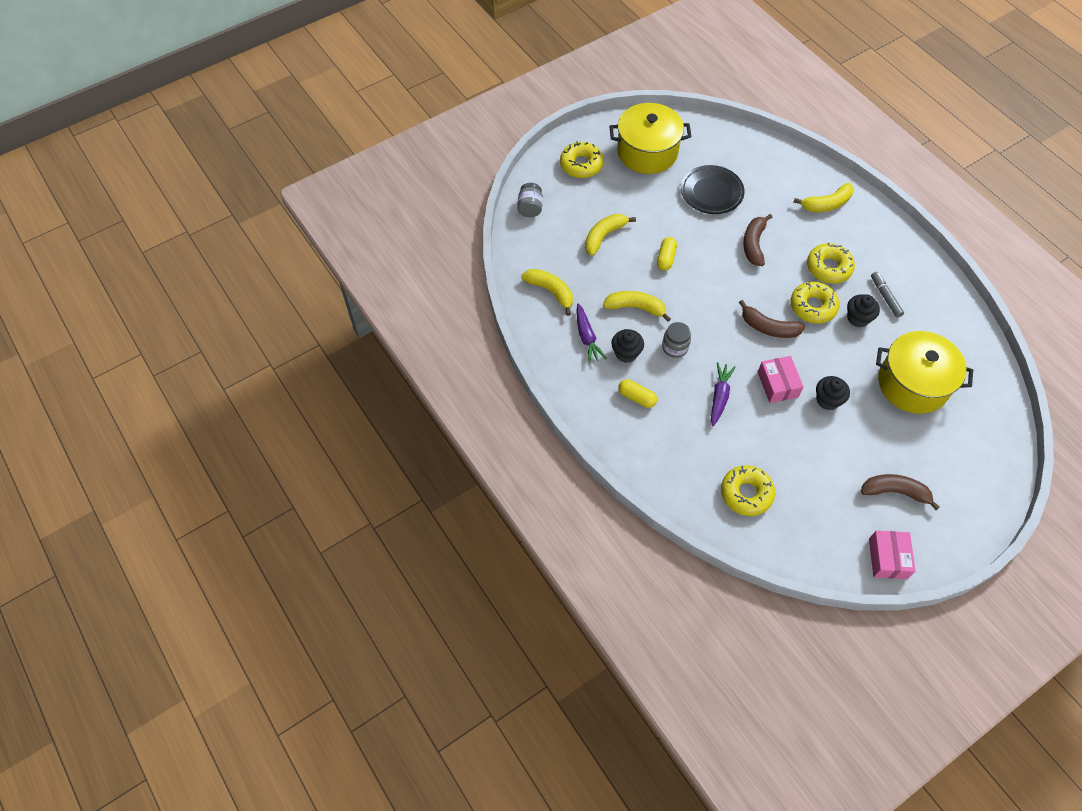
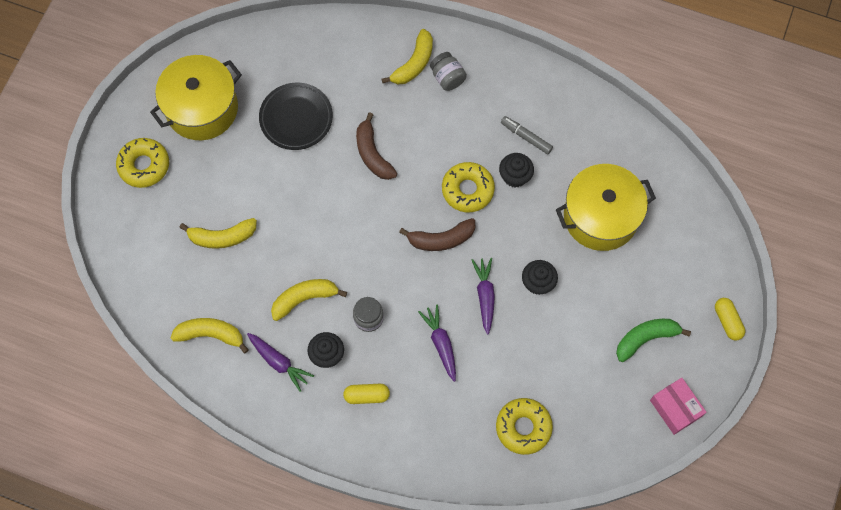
camera: 35 degrees left, 10 degrees up
(530, 208) = (125, 251): grey jar -> grey jar (447, 78)
(604, 236) = (222, 237): yellow banana -> yellow banana turned 105 degrees counterclockwise
(666, 258) = (299, 224): yellow capsule -> yellow capsule (727, 321)
(777, 384) = (485, 296): pink box -> purple carrot
(828, 268) = (457, 136): yellow donut -> none
(895, 492) = (646, 338): brown banana -> green banana

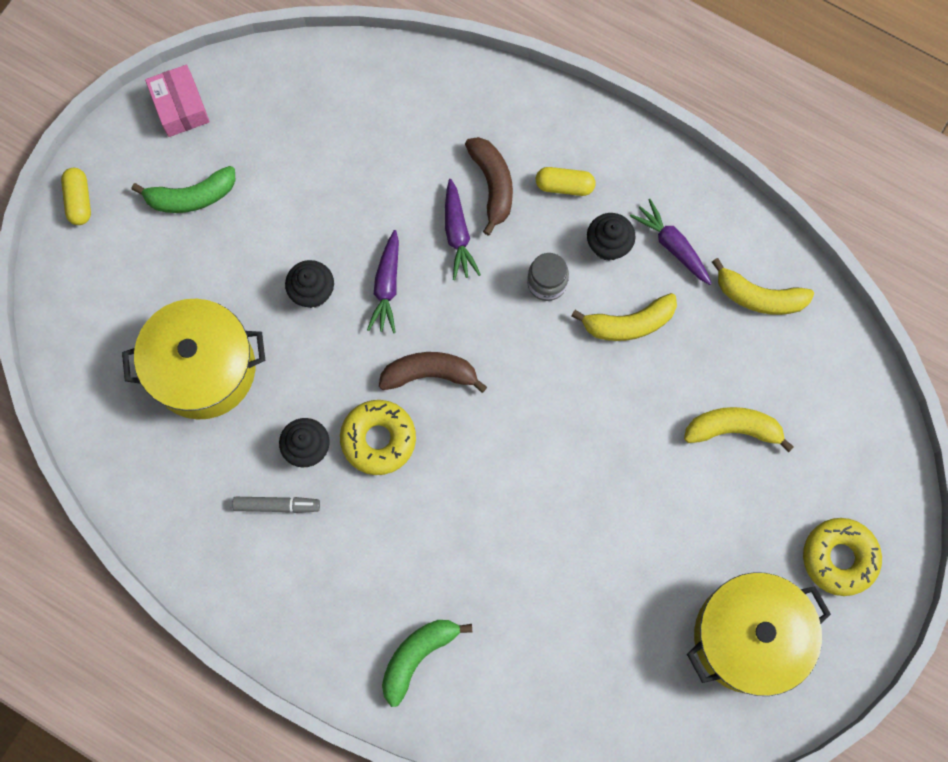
camera: 170 degrees left, 5 degrees up
(296, 118) = (608, 595): black plate -> none
(372, 154) = (504, 518): brown banana -> brown banana (492, 185)
(414, 64) = (417, 656): yellow banana -> green banana
(447, 78) = (371, 623): grey jar -> none
(523, 427) = (375, 116): yellow donut -> none
(526, 137) = (277, 505): grey marker -> grey marker turned 45 degrees counterclockwise

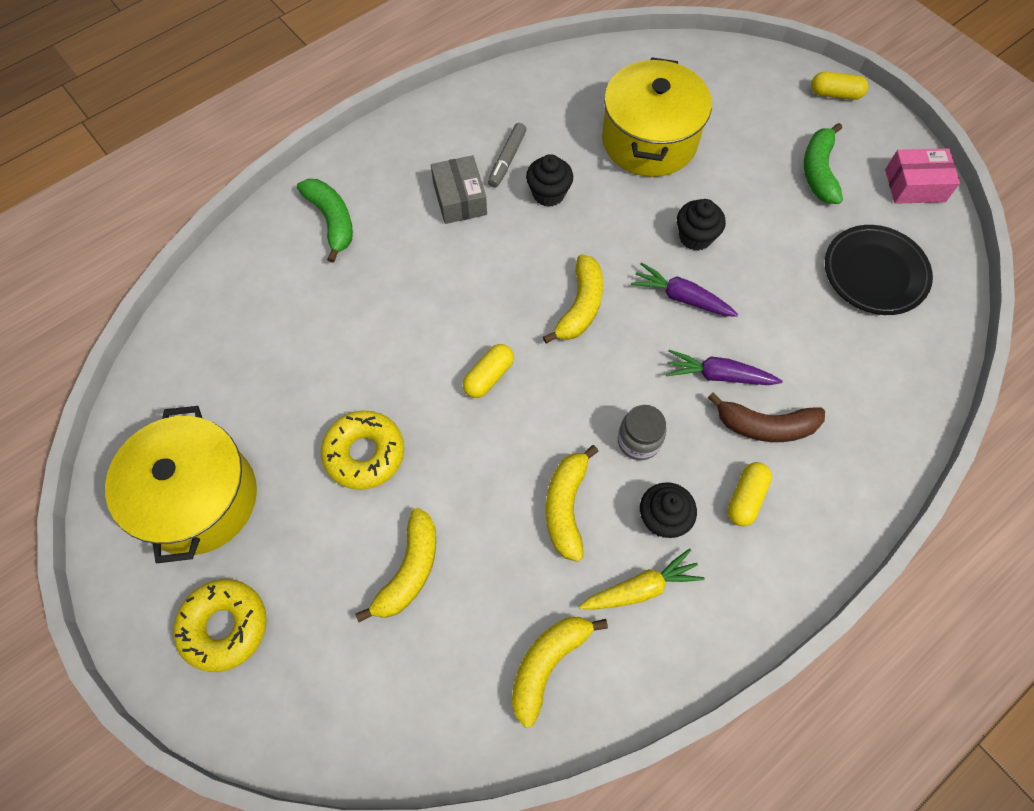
camera: 110 degrees right, 10 degrees down
(299, 126) = (874, 273): none -> black plate
(344, 535) = (460, 199): none -> grey box
(378, 439) = (534, 247): yellow donut -> yellow donut (364, 454)
(430, 374) = (580, 306): brown banana -> yellow banana
(534, 431) = (488, 376): none -> yellow capsule
(672, 245) = (641, 588): purple carrot -> yellow carrot

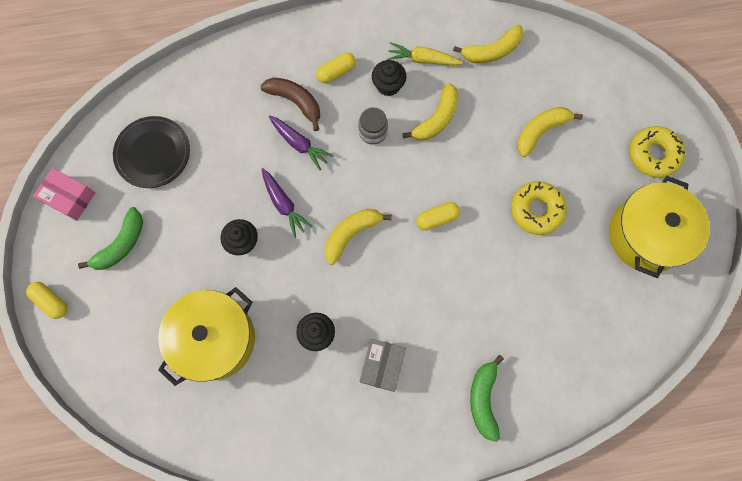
camera: 150 degrees left, 10 degrees up
(507, 159) = (328, 382): grey marker -> none

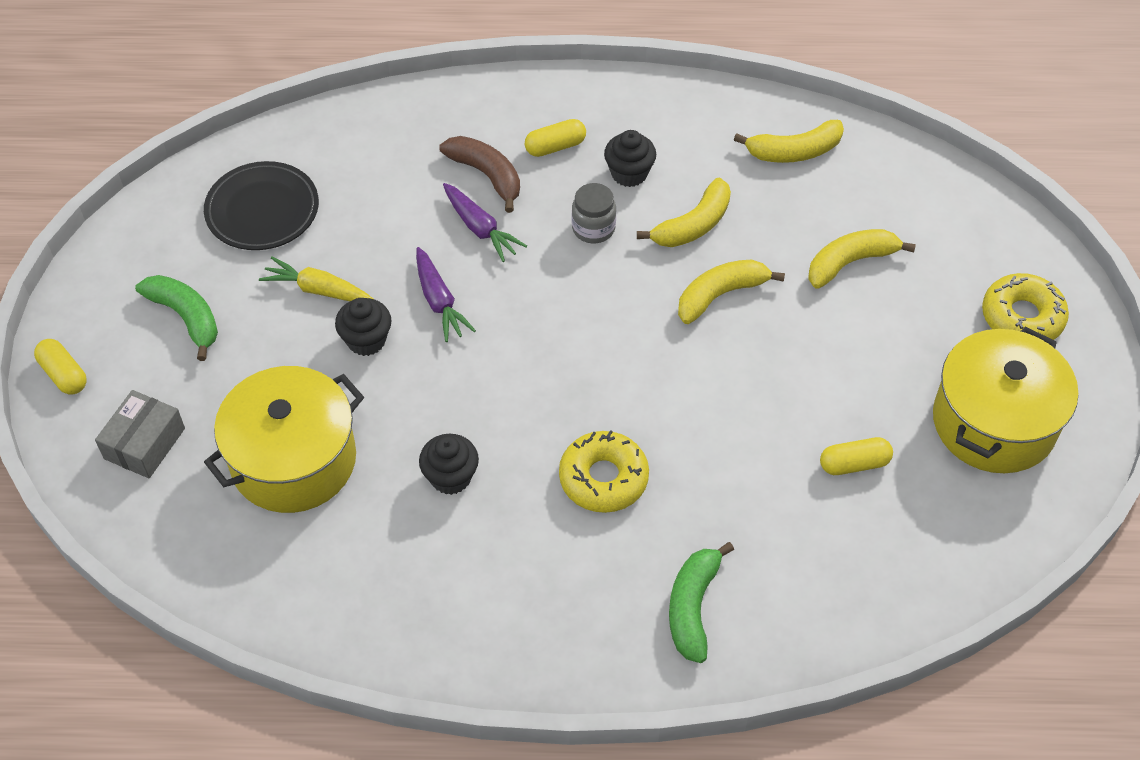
camera: 10 degrees right, 20 degrees down
(70, 197) = (127, 248): pink box -> none
(121, 244) = (186, 317): green banana -> green banana turned 90 degrees counterclockwise
(351, 234) = (532, 354): yellow banana -> yellow banana (720, 295)
(382, 366) = (542, 536): grey box -> grey box (144, 443)
(422, 59) = (687, 148): yellow carrot -> yellow carrot (318, 290)
(437, 218) = (668, 352): yellow capsule -> yellow capsule (854, 464)
(536, 210) = (825, 364): yellow donut -> yellow donut (603, 478)

